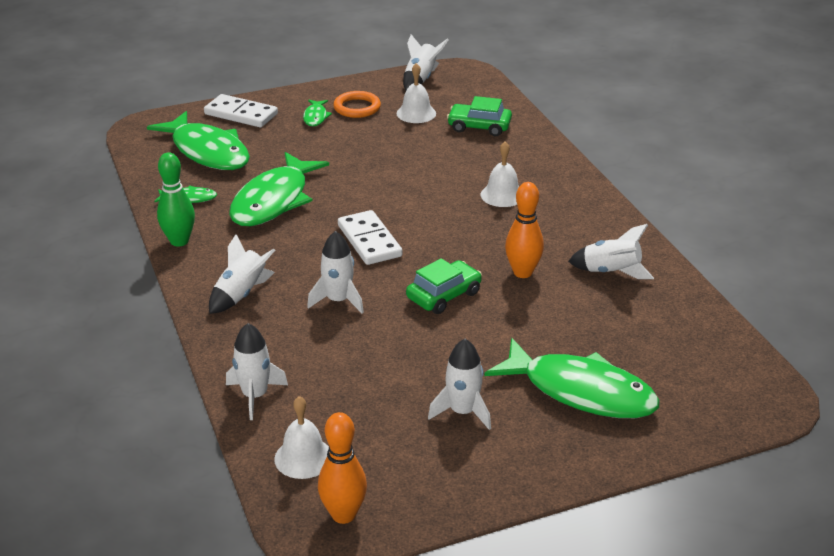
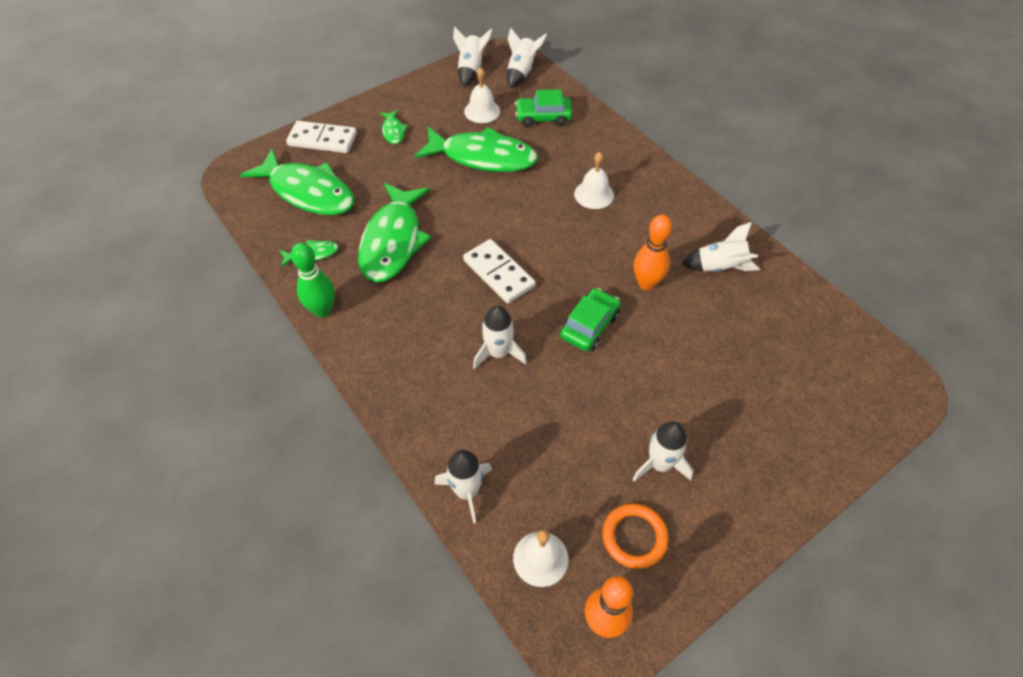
camera: 15 degrees left, 20 degrees up
(241, 294) = (406, 365): white rocket -> white rocket (521, 72)
(357, 108) = (426, 113): orange ring -> orange ring (634, 537)
(580, 391) = (749, 414): green fish -> green fish (482, 157)

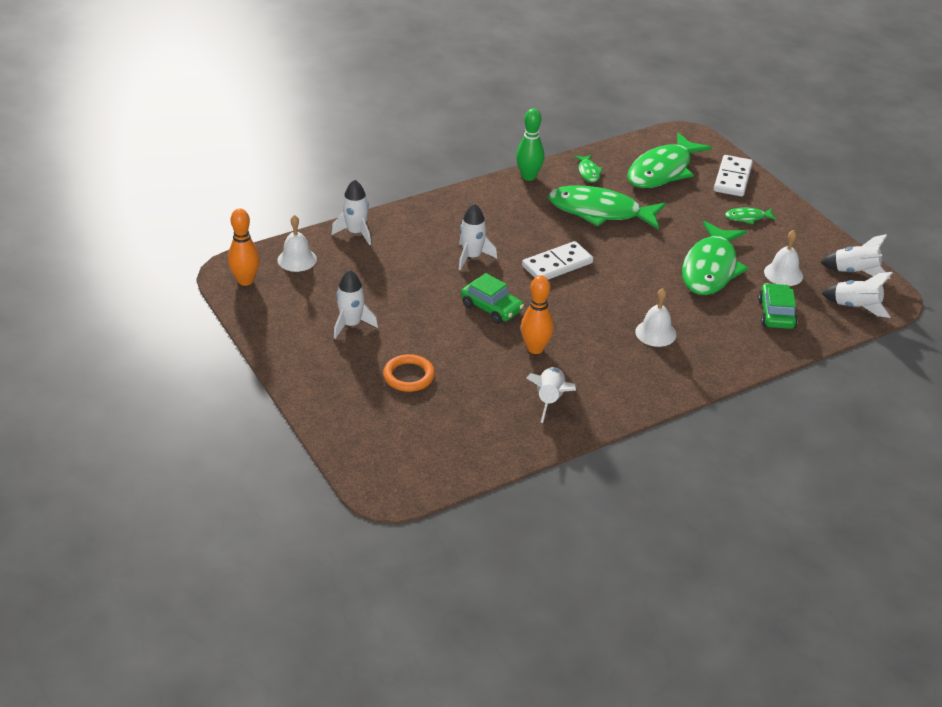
camera: 95 degrees right, 15 degrees down
(634, 537) = (298, 302): orange ring -> orange ring (409, 376)

